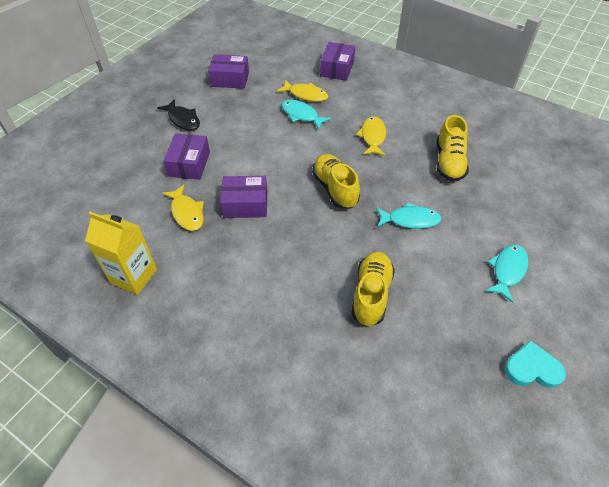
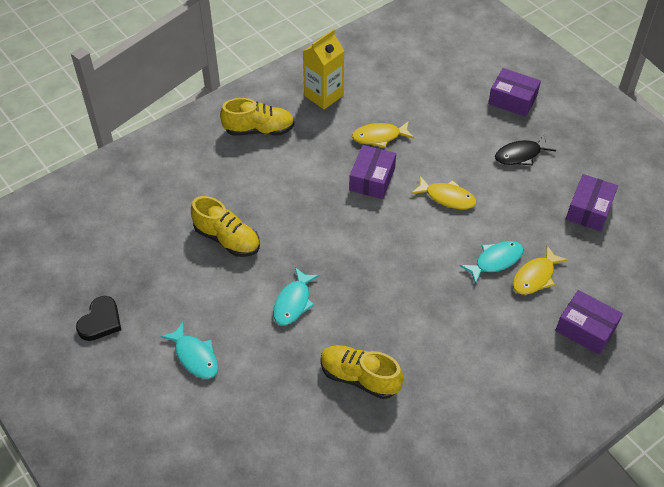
camera: 110 degrees right, 0 degrees up
(189, 164) = (445, 149): purple box -> purple box (512, 100)
(335, 189) = (363, 254): yellow shoe -> yellow shoe (259, 130)
(372, 137) = (432, 318): yellow fish -> yellow fish (447, 197)
(532, 368) = (100, 321): turquoise heart -> black heart

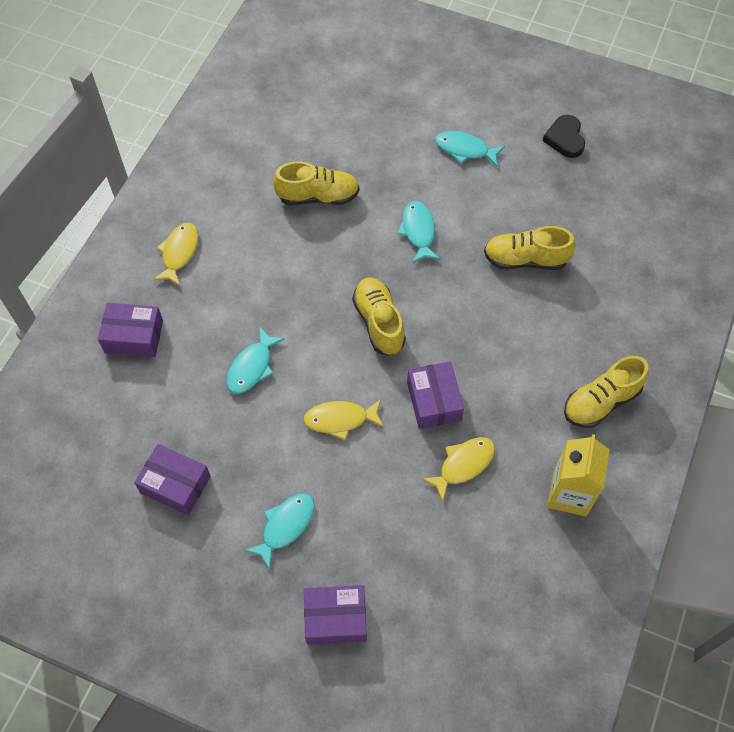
camera: 150 degrees right, 10 degrees up
(376, 247) = (379, 322): none -> yellow shoe
(520, 155) = (285, 526): black fish -> turquoise fish
(535, 276) = (204, 369): yellow fish -> yellow fish (179, 253)
(589, 210) = (175, 484): purple box -> purple box turned 60 degrees counterclockwise

